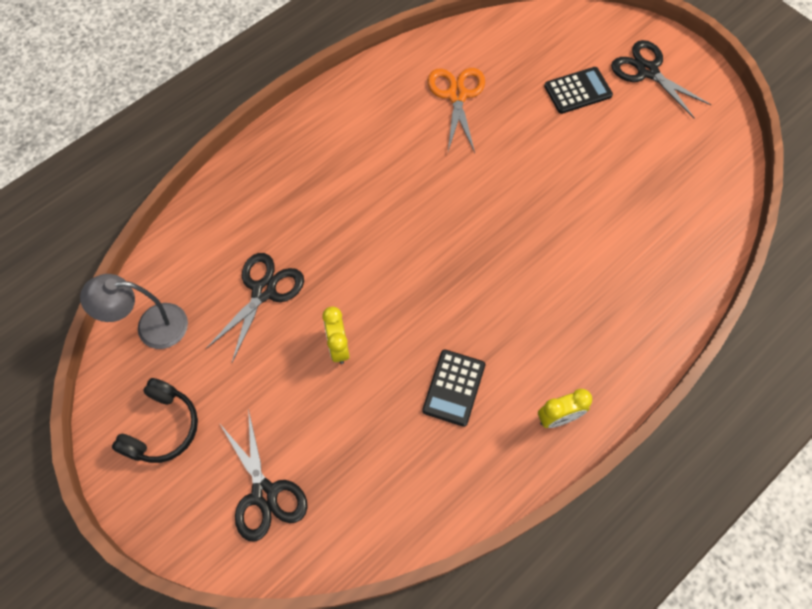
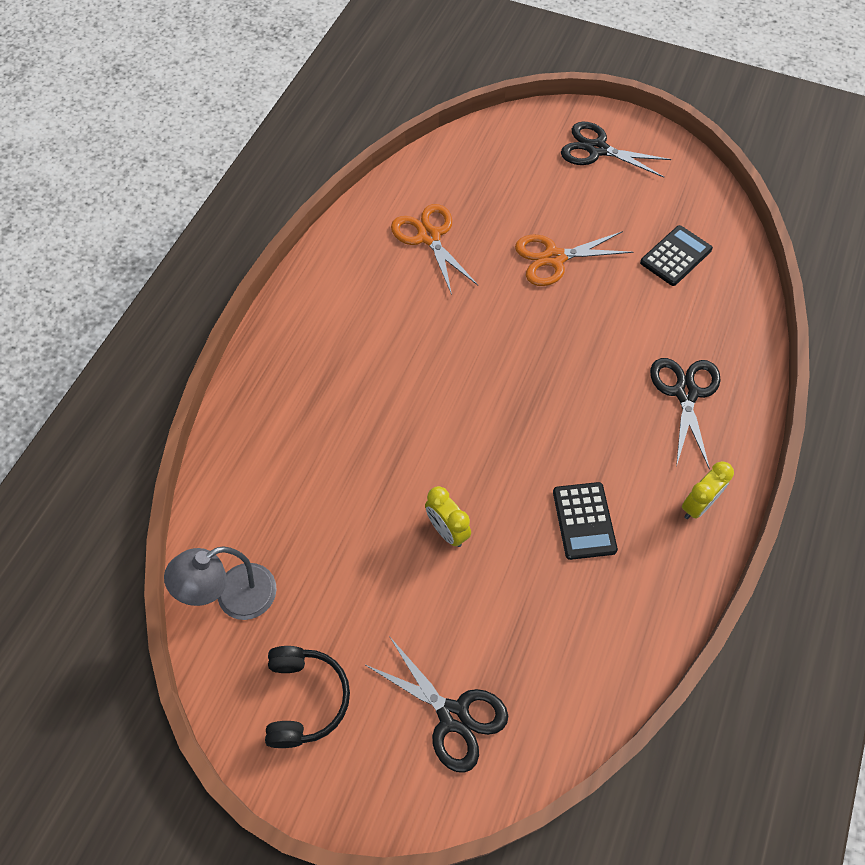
camera: 25 degrees left, 5 degrees down
(264, 291) = (338, 508): black scissors -> black scissors (685, 393)
(553, 154) = (554, 258): none -> orange scissors
(578, 91) = (543, 190): black calculator -> black calculator (675, 256)

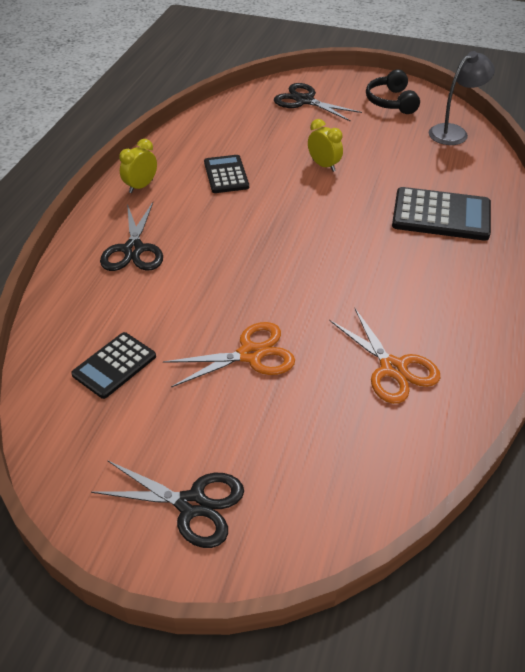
camera: 175 degrees right, 15 degrees down
(319, 421) = (441, 215): none -> black calculator

